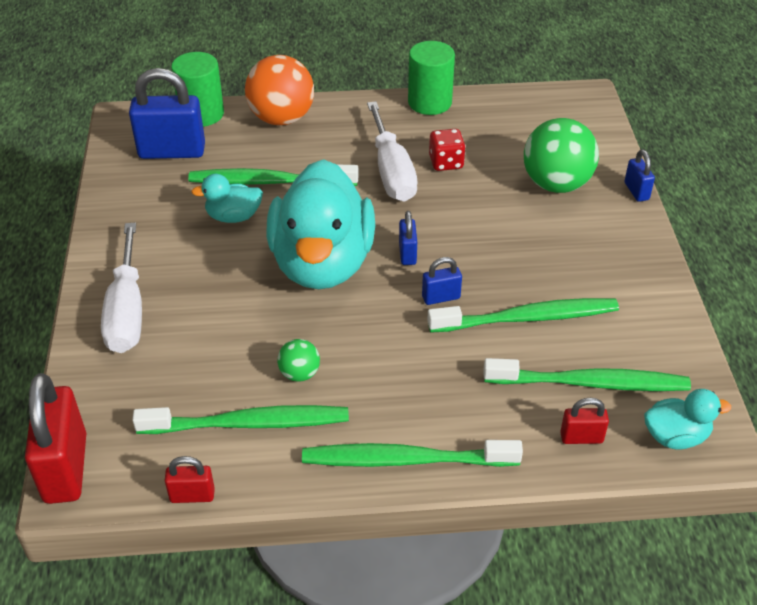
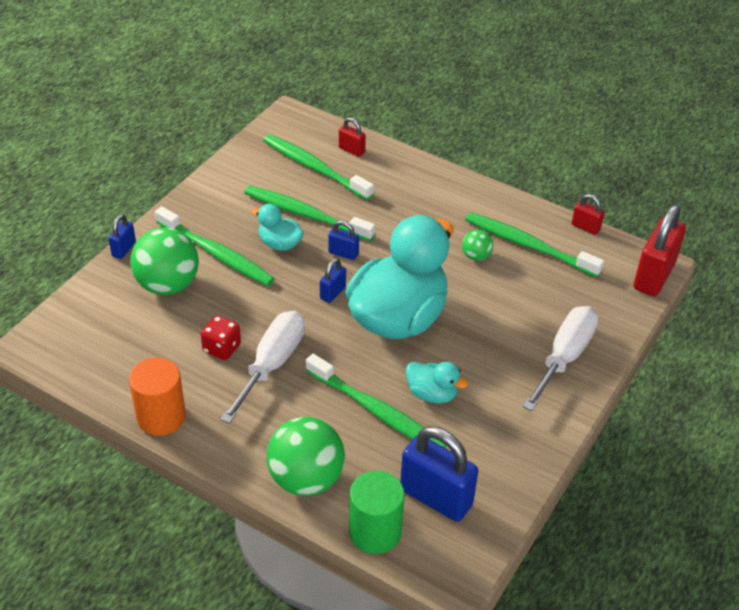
camera: 145 degrees left, 0 degrees up
(281, 118) = (306, 479): orange ball -> green ball
(405, 460) = (454, 186): green toothbrush -> green toothbrush (216, 254)
(429, 102) = (161, 417): green cylinder -> orange cylinder
(675, 436) = (304, 127): turquoise duck -> turquoise duck (279, 244)

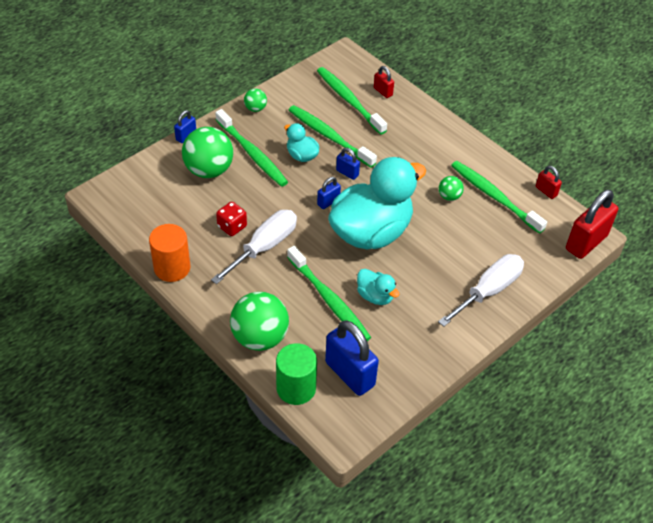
camera: 15 degrees right, 5 degrees up
(201, 199) = (255, 108): none -> green ball

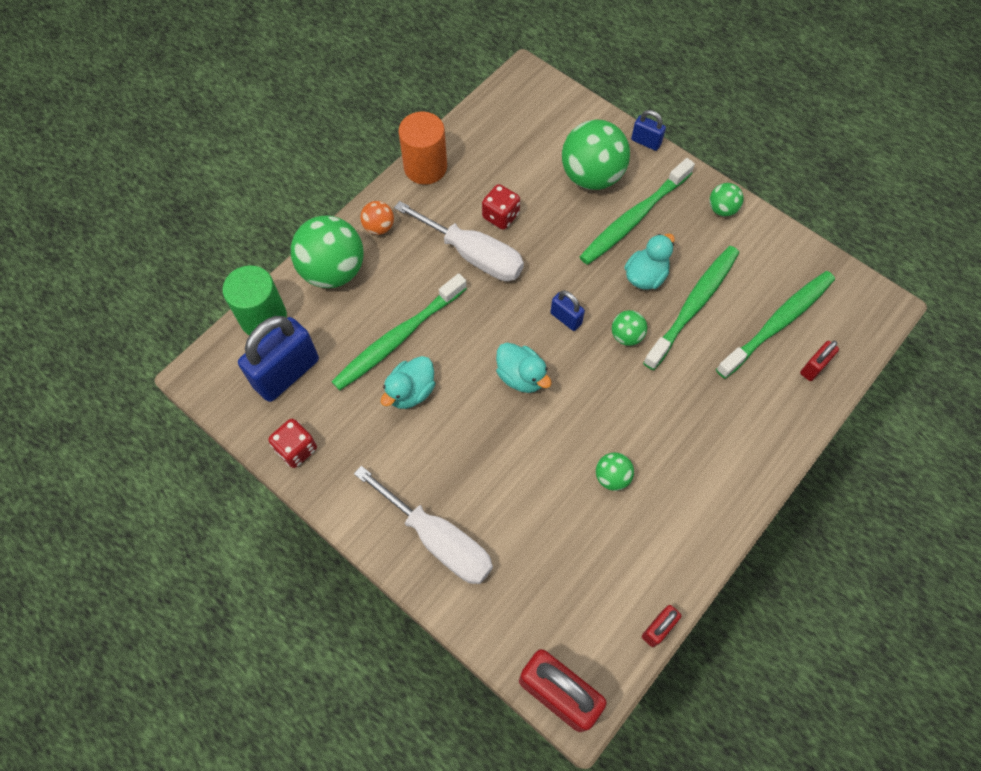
camera: 85 degrees right, 15 degrees up
(224, 304) = (379, 227): none -> orange ball
(347, 173) = (626, 336): blue padlock -> green ball
(371, 232) = (521, 376): turquoise duck -> turquoise duck, size x0.44
(415, 370) = (296, 449): none -> red dice
(494, 196) = (627, 544): green toothbrush -> none

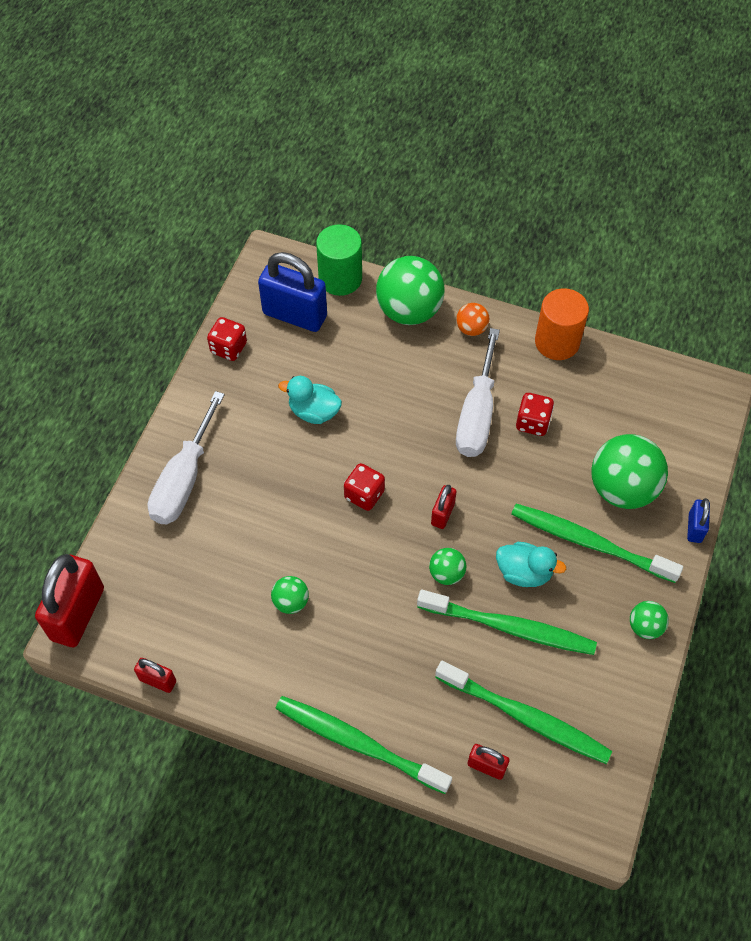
camera: 70 degrees right, 5 degrees down
(398, 338) = (362, 384): green toothbrush -> green toothbrush (358, 743)
(521, 376) = (364, 495): turquoise duck -> red dice
(566, 318) = (442, 514): blue padlock -> red padlock

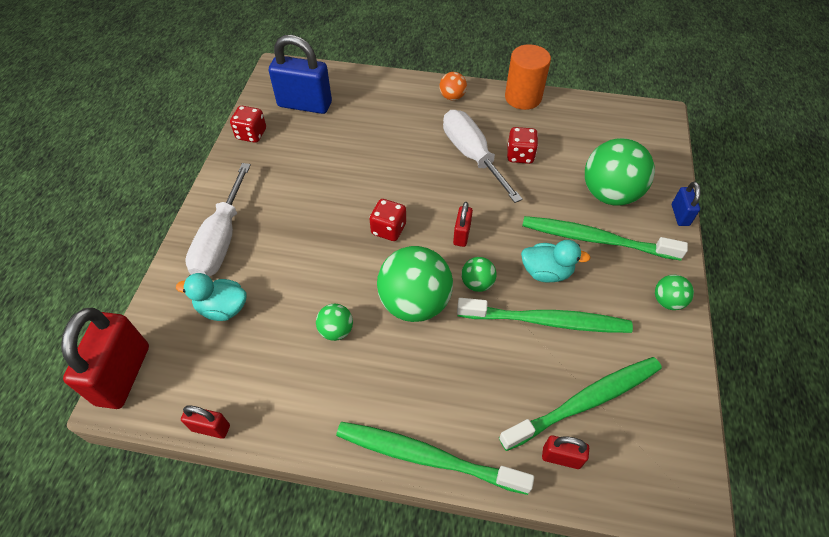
camera: 10 degrees left, 5 degrees down
(314, 412) = (332, 171): turquoise duck -> turquoise duck (222, 308)
(340, 278) = (338, 76): green cylinder -> none
(409, 311) = (399, 91): green ball -> green ball (414, 303)
(477, 414) = (472, 155): white screwdriver -> white screwdriver turned 150 degrees clockwise
(525, 717) = (585, 402): green toothbrush -> green toothbrush turned 45 degrees counterclockwise

